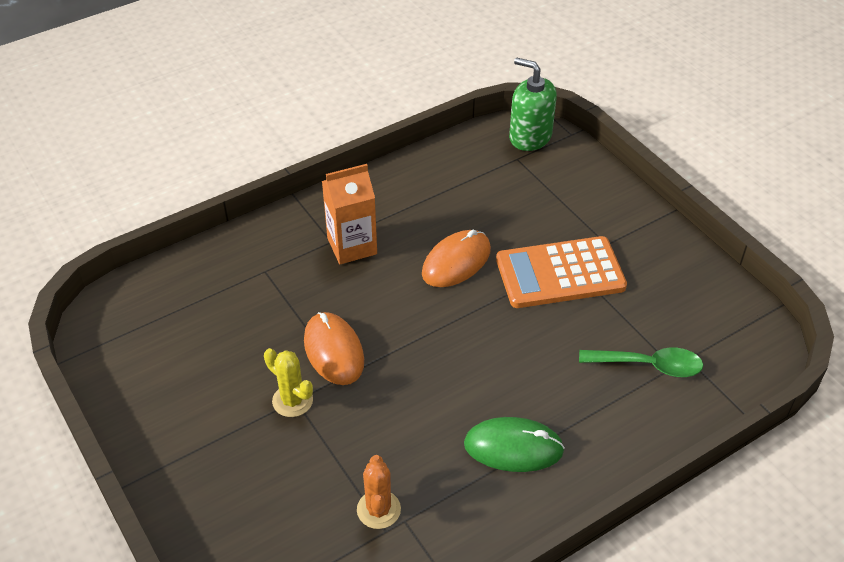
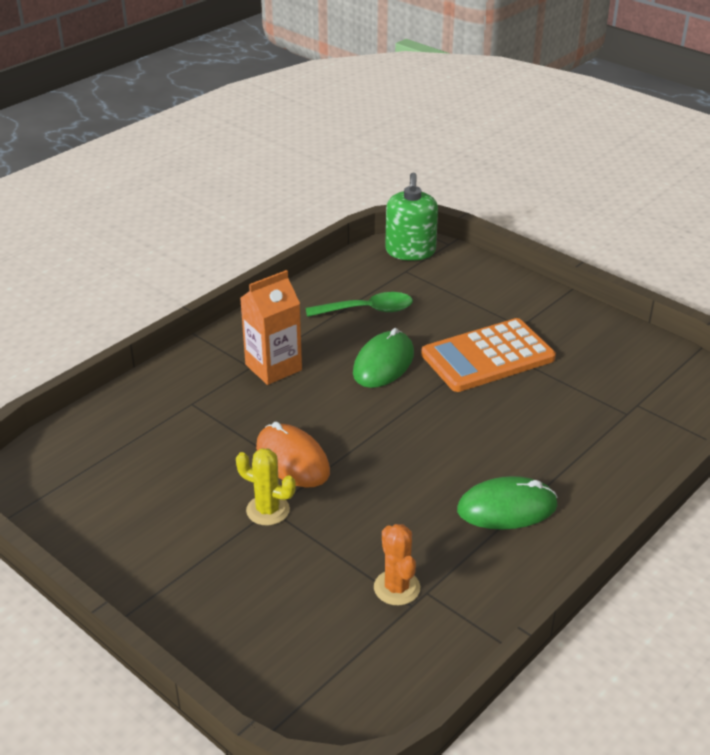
camera: 15 degrees left, 10 degrees down
(456, 261) = (383, 363): orange mouse -> green mouse
(530, 136) = (410, 251): green soap dispenser -> green soap dispenser turned 105 degrees counterclockwise
(649, 365) = (604, 416): green spoon -> green spoon (367, 310)

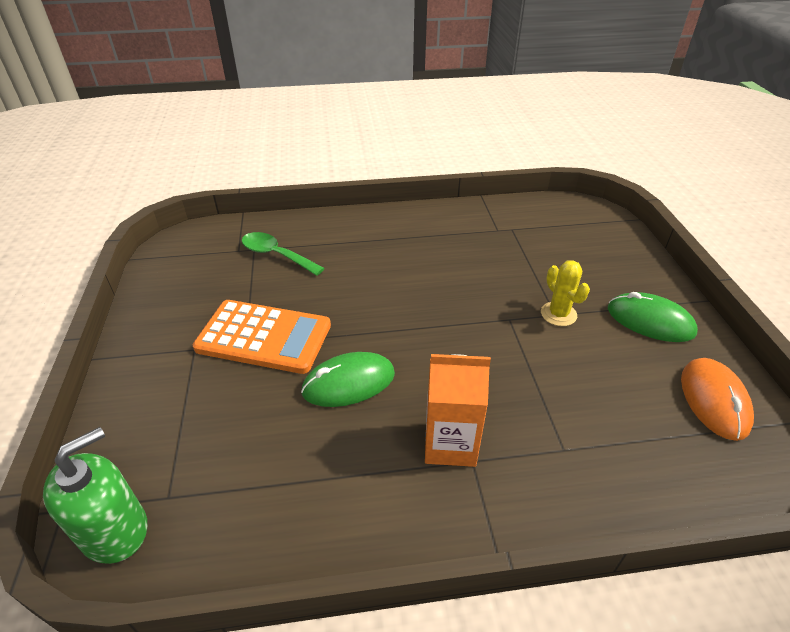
camera: 140 degrees left, 5 degrees up
(292, 459) = (510, 340): orange mouse -> orange mouse (714, 400)
(367, 310) = (283, 460): green spoon -> green spoon (276, 255)
(397, 588) = (512, 238): orange cactus -> none
(507, 508) = (404, 241): green mouse -> green mouse (650, 321)

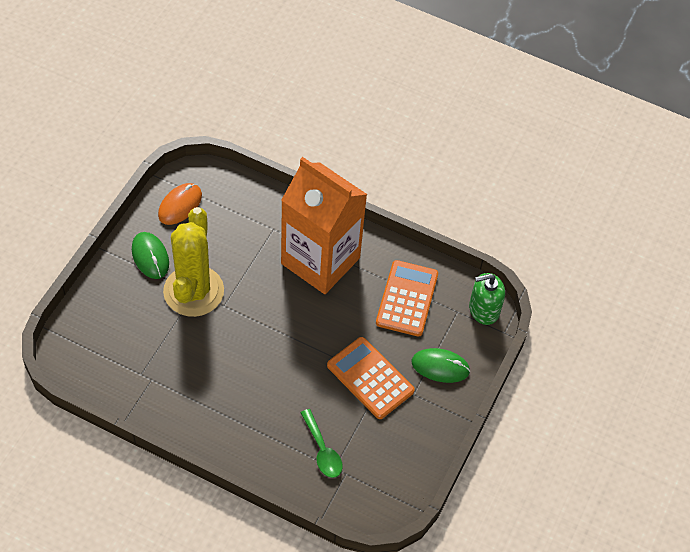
camera: 150 degrees left, 15 degrees up
(270, 466) = (407, 299): none -> orange calculator
(349, 383) = (343, 319): green mouse -> green mouse (440, 367)
(450, 443) = (320, 261): orange carton -> orange carton, size x2.13
(558, 314) = (193, 291): yellow cactus -> yellow cactus, size x2.46

